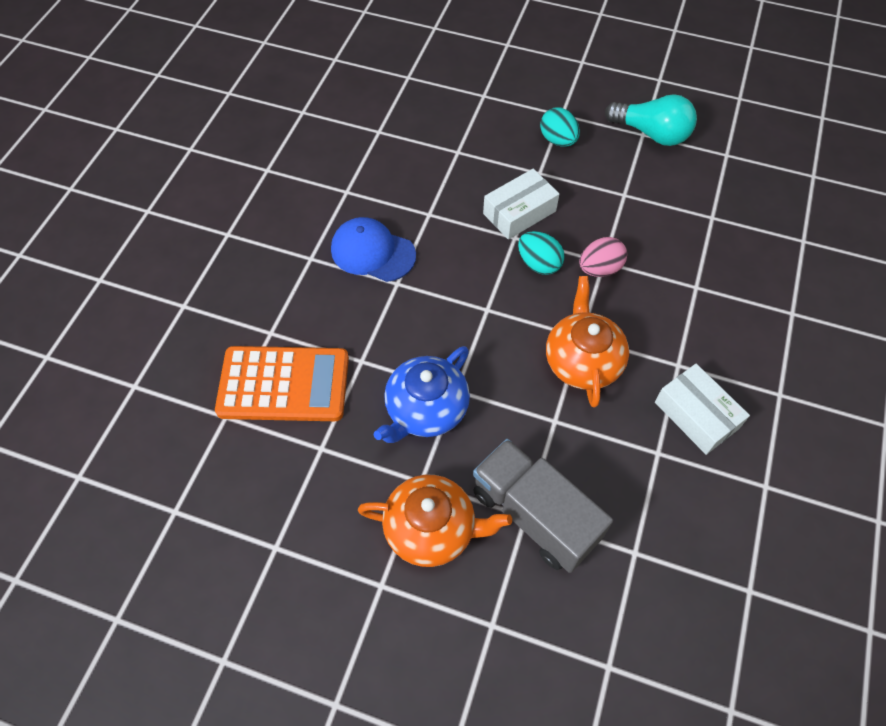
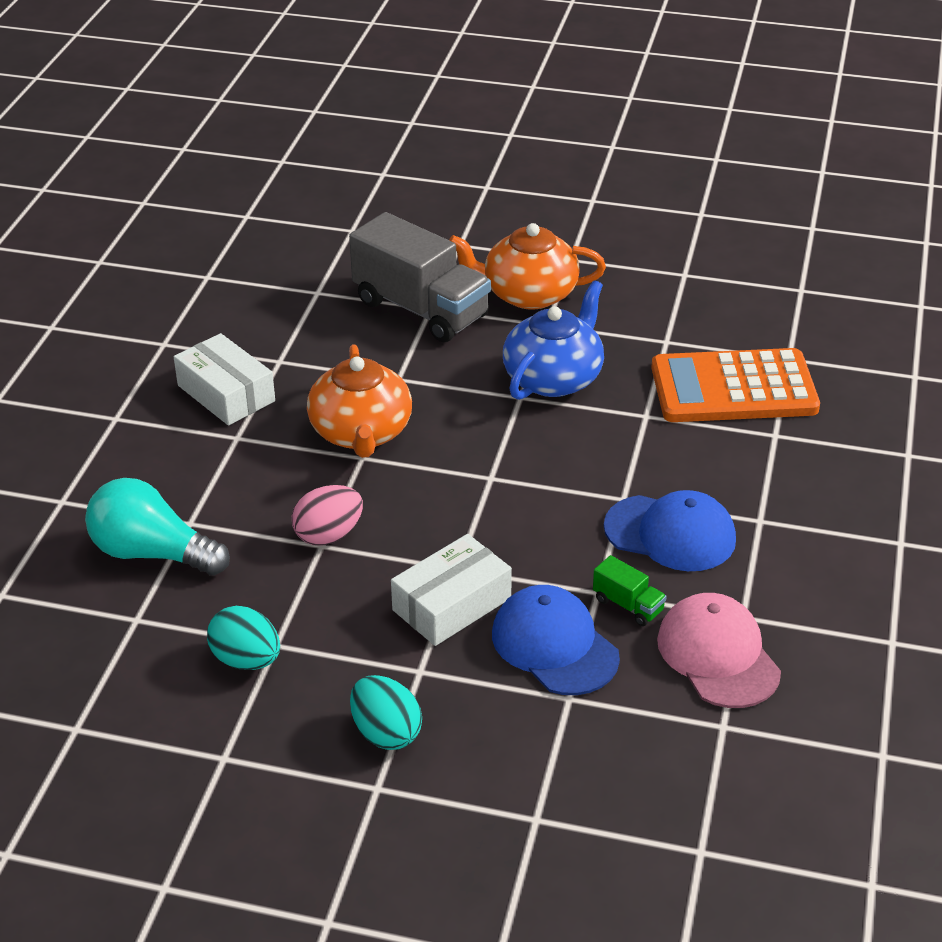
camera: 175 degrees right, 20 degrees down
(368, 169) = (718, 655): none -> pink cap
(412, 204) = (628, 605): none -> green truck
(461, 182) = (554, 645): none -> blue cap
(538, 264) = (419, 535): turquoise egg -> turquoise egg (246, 660)
(651, 134) = (206, 759): turquoise light bulb -> turquoise light bulb (152, 553)

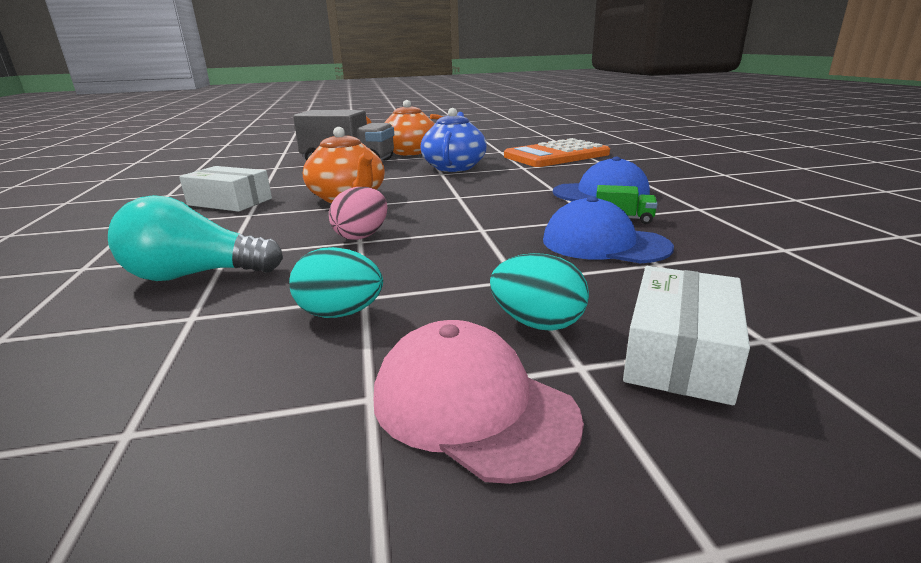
camera: 25 degrees left, 15 degrees down
(451, 604) = (499, 244): white box -> white box (679, 353)
(718, 655) = (716, 223): pink cap -> pink cap (472, 406)

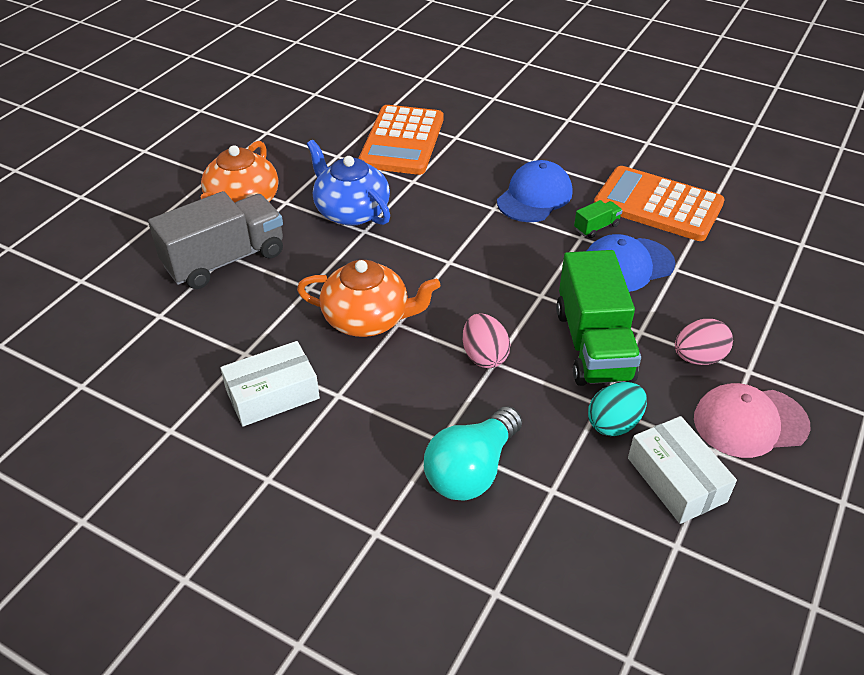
camera: 50 degrees left, 20 degrees up
(453, 267) = (593, 345): none -> green truck
(537, 323) = (698, 358): turquoise egg -> pink egg
(679, 353) = (765, 335): white box -> white box (676, 479)
(728, 228) = (658, 205): none -> orange calculator

